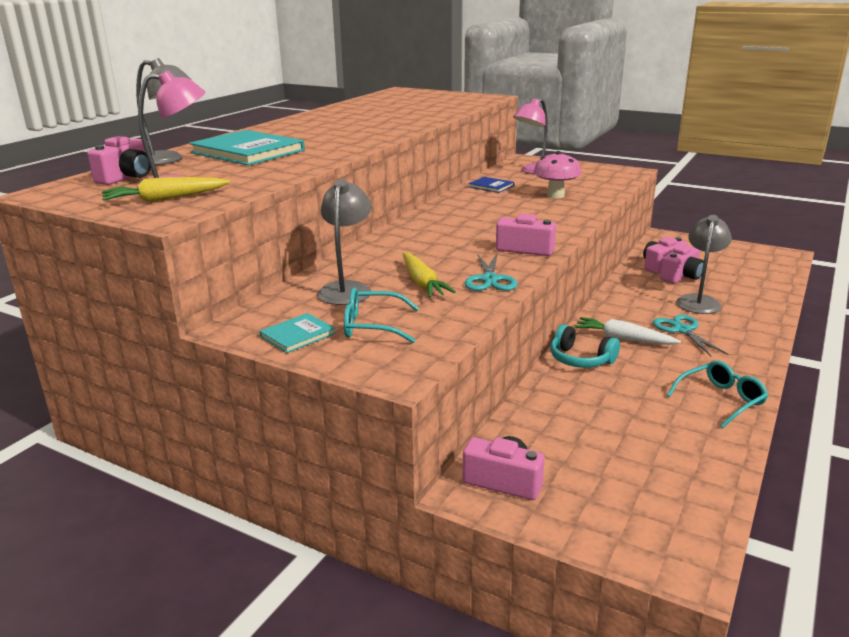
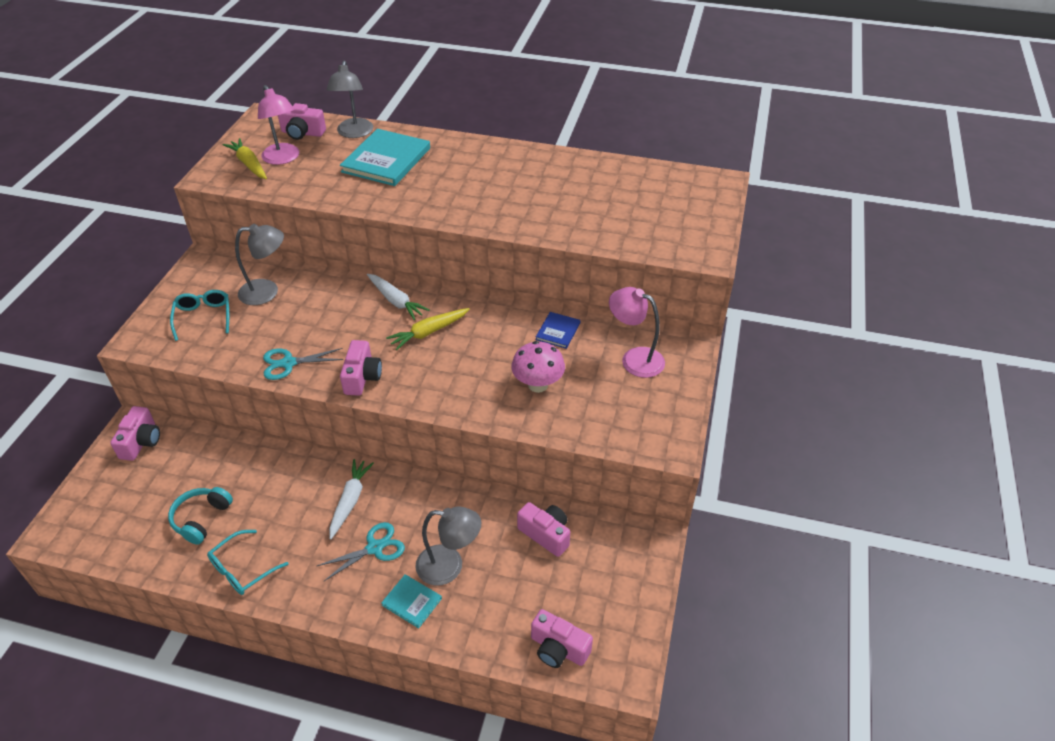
camera: 75 degrees right, 20 degrees up
(297, 335) = (191, 288): turquoise book -> turquoise book (412, 602)
(412, 232) = (396, 301): none -> white carrot
(422, 283) = (280, 327): yellow carrot -> yellow carrot (429, 332)
(580, 359) = (308, 472): turquoise headphones -> turquoise headphones (201, 519)
(681, 276) = (517, 553): pink camera -> pink camera (558, 649)
(721, 400) = (242, 569): turquoise glasses -> turquoise glasses turned 90 degrees clockwise

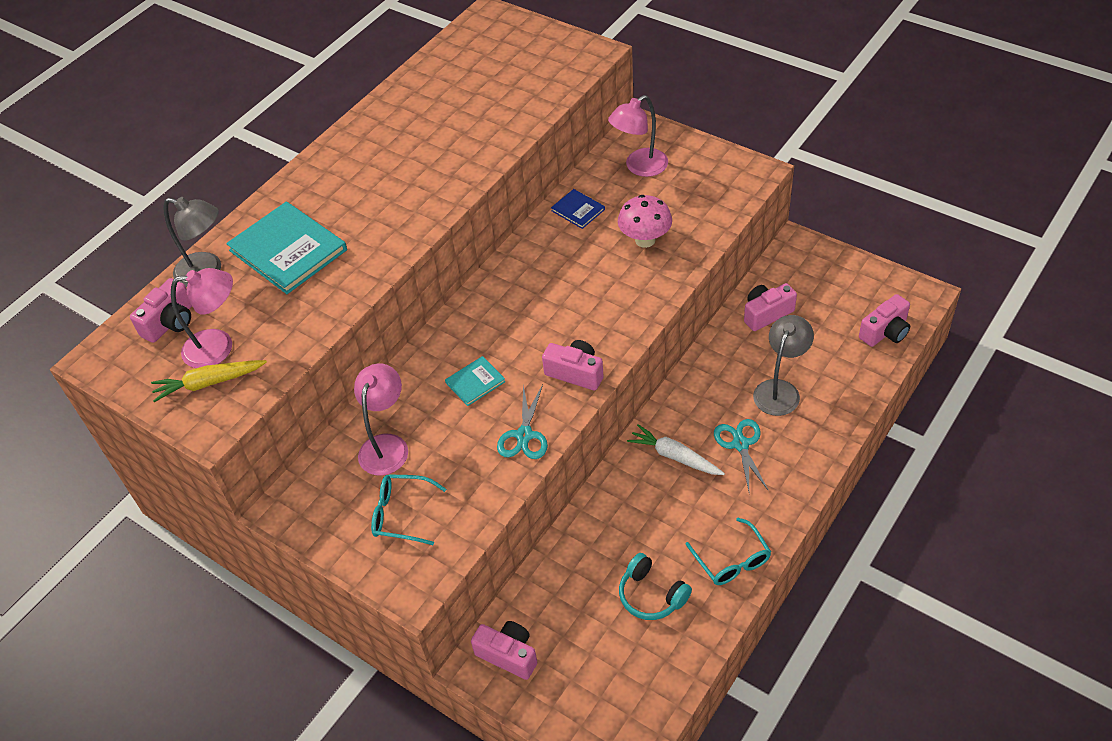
camera: 65 degrees left, 5 degrees up
(267, 292) = (387, 445): grey lamp -> pink lamp
(396, 301) = (467, 327): white carrot -> none
(412, 602) = (811, 425): turquoise book -> turquoise book (475, 382)
(429, 332) = (531, 308): yellow carrot -> none

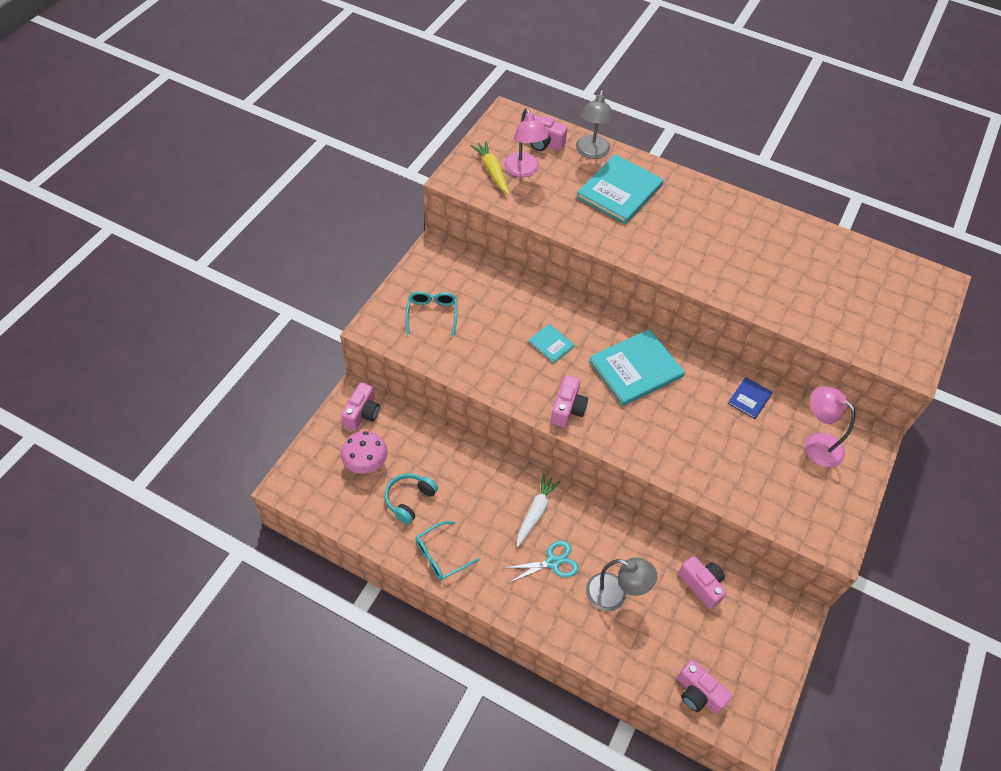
camera: 75 degrees right, 5 degrees up
(387, 445) = (489, 298): pink lamp -> none
(524, 435) = (504, 380): turquoise scissors -> none
(525, 303) = (635, 369): none -> turquoise book
(645, 240) = (723, 452): pink mushroom -> pink mushroom (366, 464)

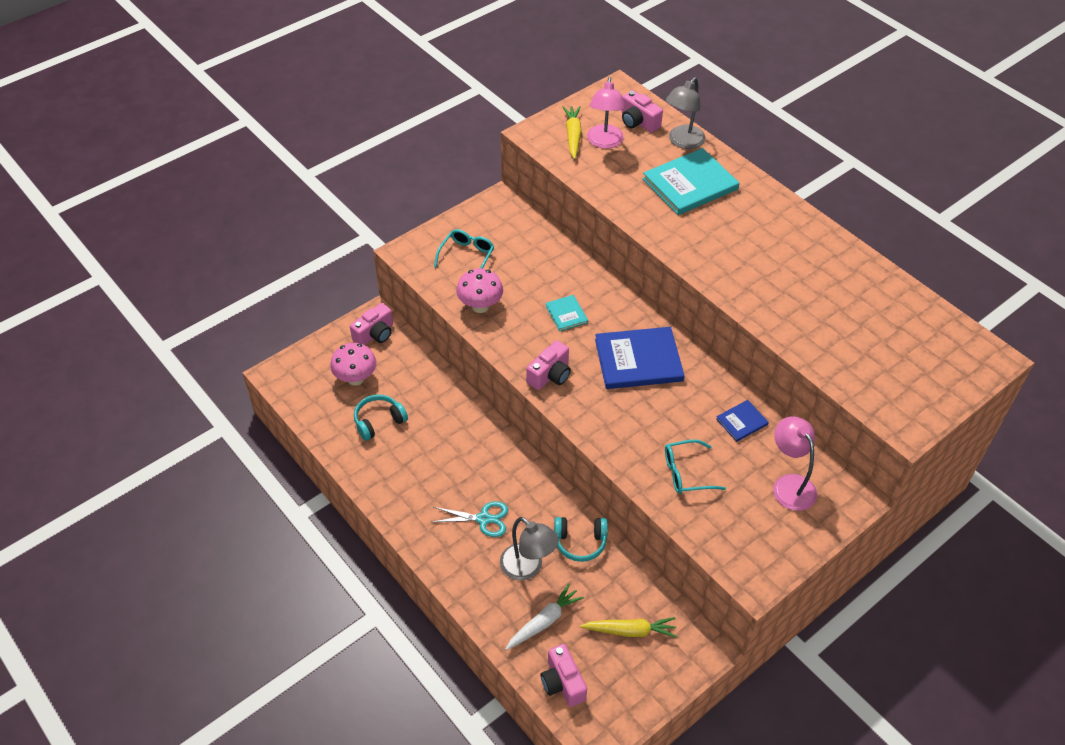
camera: 25 degrees right, 5 degrees down
(441, 556) = (382, 478): turquoise glasses -> turquoise glasses (686, 473)
(470, 361) = (480, 306): none -> pink mushroom
(535, 512) = (491, 470): white carrot -> white carrot (544, 622)
(635, 369) = (638, 360): turquoise book -> blue book
(646, 553) = (580, 542): none -> turquoise headphones
(701, 585) = (620, 589): pink camera -> none
(729, 621) = (630, 631): none -> yellow carrot

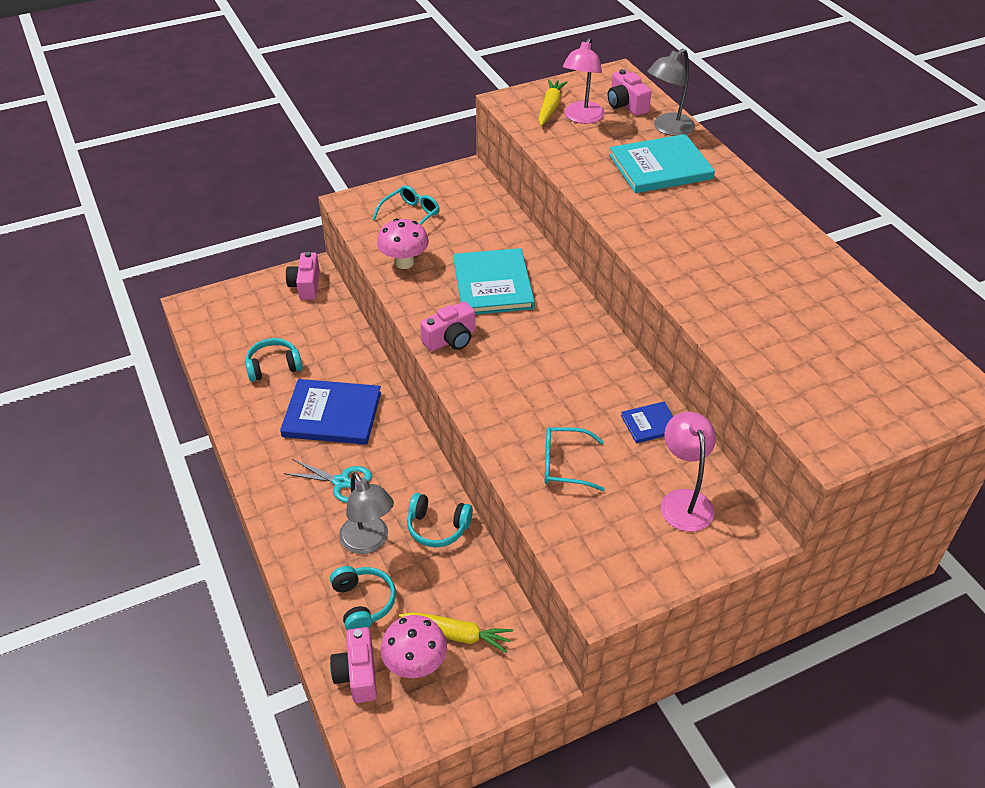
camera: 15 degrees right, 5 degrees down
(355, 378) = (268, 323): pink mushroom -> pink mushroom (415, 664)
(375, 334) = (306, 285): pink camera -> pink camera turned 120 degrees clockwise
(544, 622) = (363, 603): white carrot -> turquoise headphones
(566, 314) = (493, 284): turquoise book -> turquoise book, size x2.03
(638, 360) = (554, 342): blue book -> blue book (332, 414)

